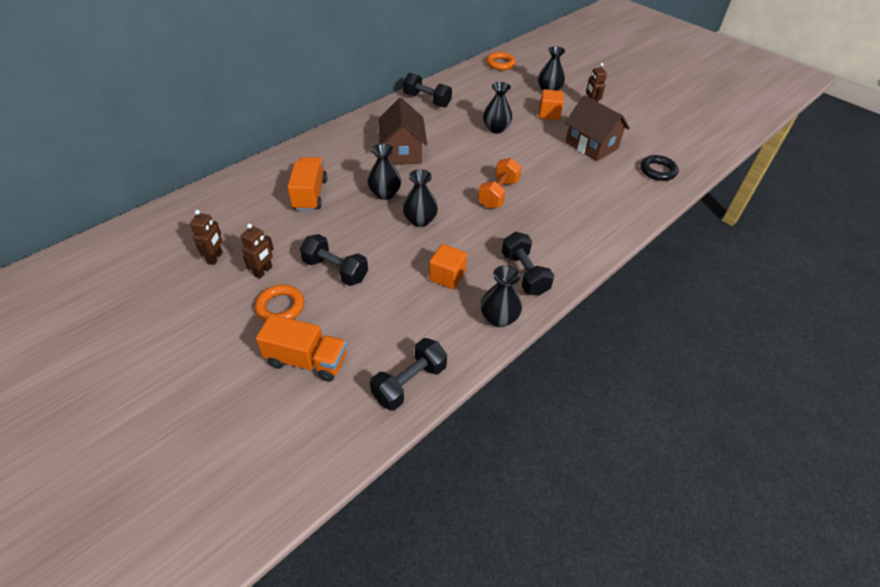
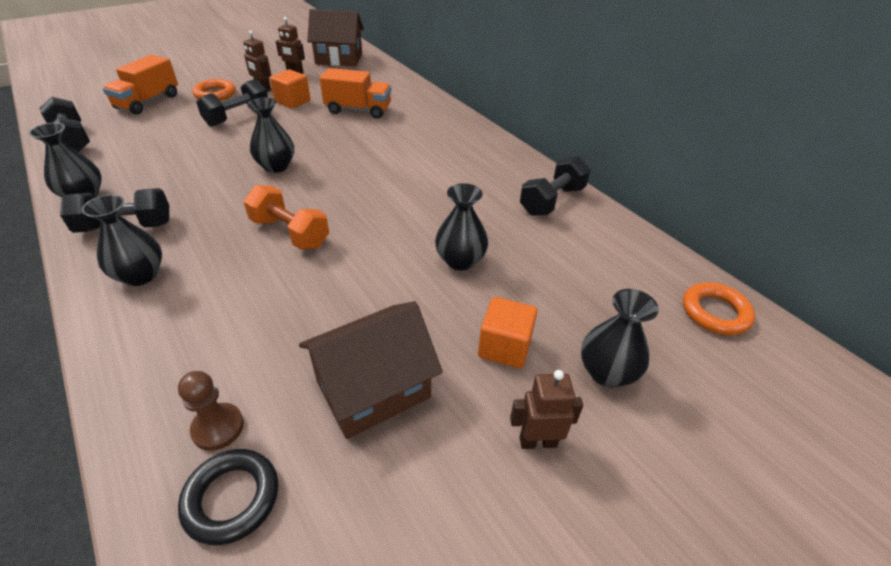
camera: 100 degrees right, 5 degrees down
(385, 194) = (337, 149): black vase -> black vase (140, 275)
(402, 152) = (418, 168): brown house -> brown house (339, 59)
(447, 276) = (174, 173): orange cube -> orange cube (293, 101)
(635, 183) = (218, 428): none -> brown pawn

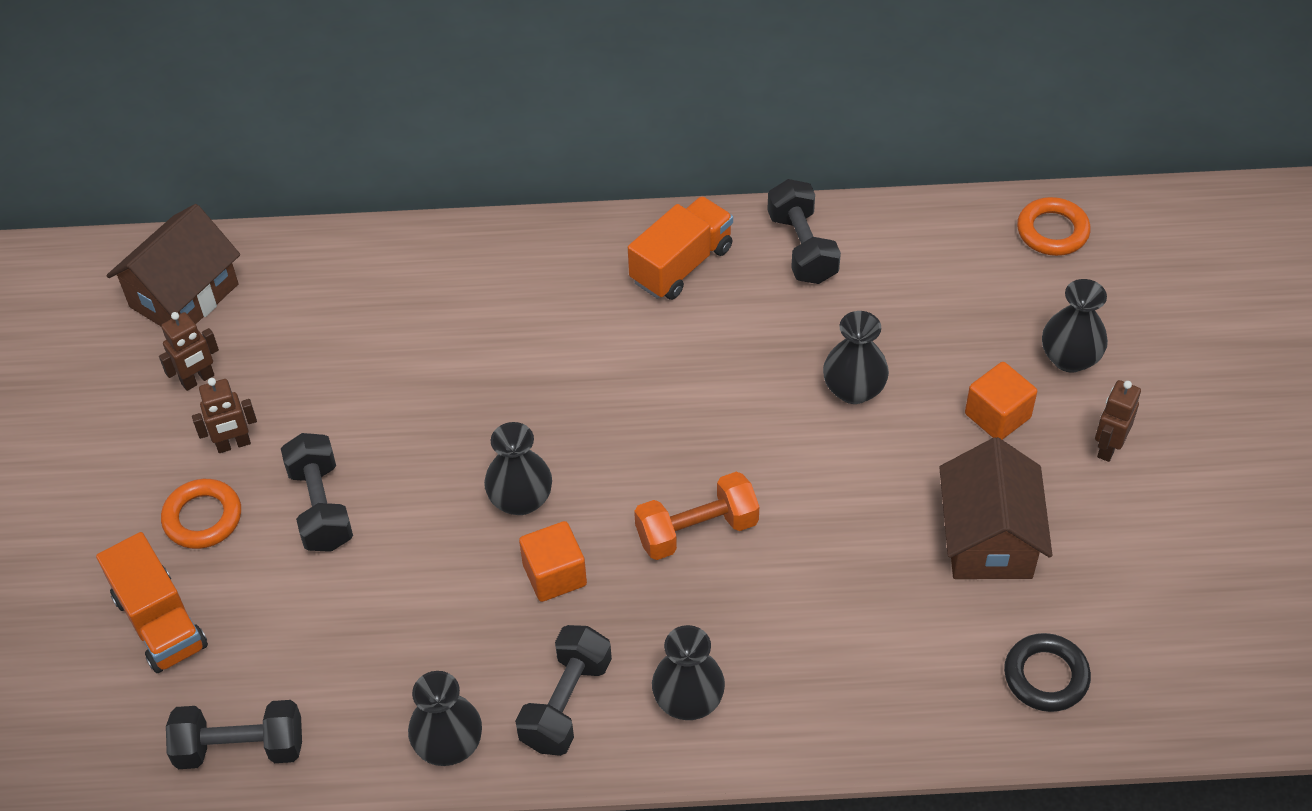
camera: 55 degrees left, 10 degrees up
(218, 428) = (966, 670): brown pawn -> none
(293, 101) = (317, 418): orange cube -> orange cube (554, 575)
(358, 110) = (415, 344): orange truck -> orange truck (681, 264)

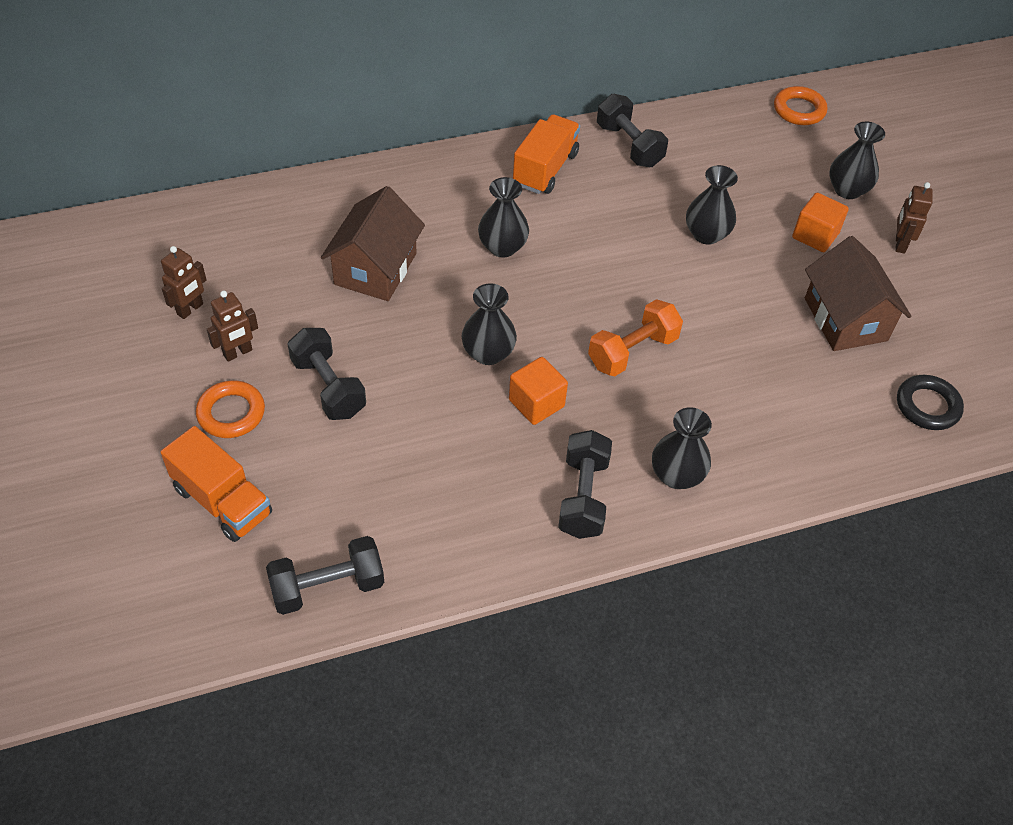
camera: 20 degrees left, 0 degrees up
(184, 295) = (157, 249): brown house -> brown house (375, 269)
(449, 745) = (501, 548): black vase -> black vase (502, 247)

